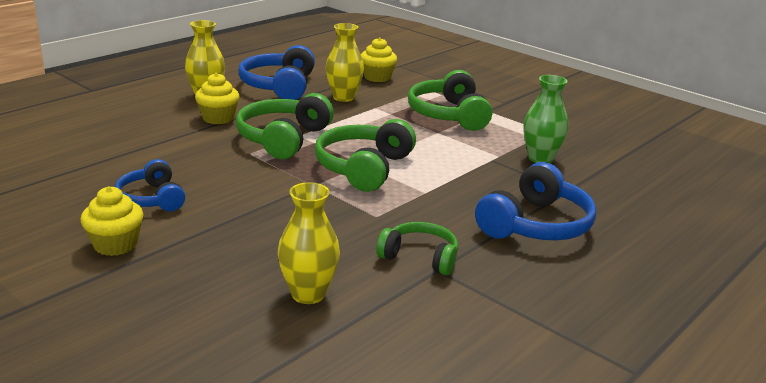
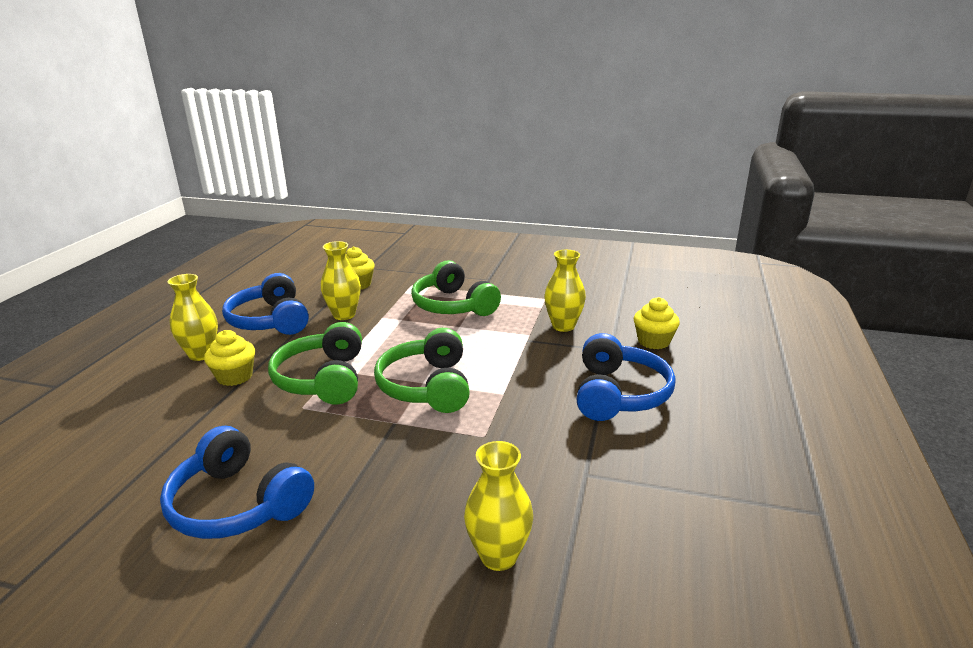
camera: 25 degrees left, 0 degrees up
(115, 244) = (241, 585): yellow cupcake -> yellow cupcake (653, 341)
(152, 198) = (238, 504): blue headphones -> blue headphones, size x1.60
(420, 257) = (560, 467): green headphones -> none
(540, 158) = (563, 326): green vase -> yellow vase

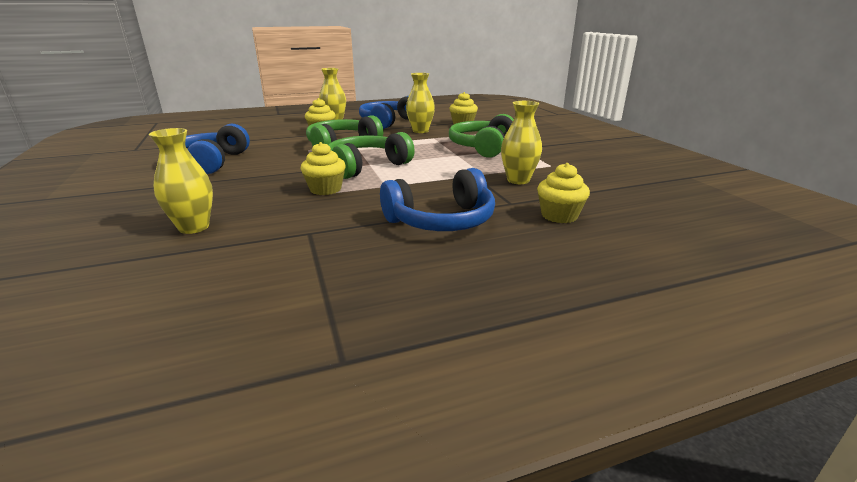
camera: 55 degrees right, 0 degrees up
(472, 433) = (325, 189): none -> yellow cupcake

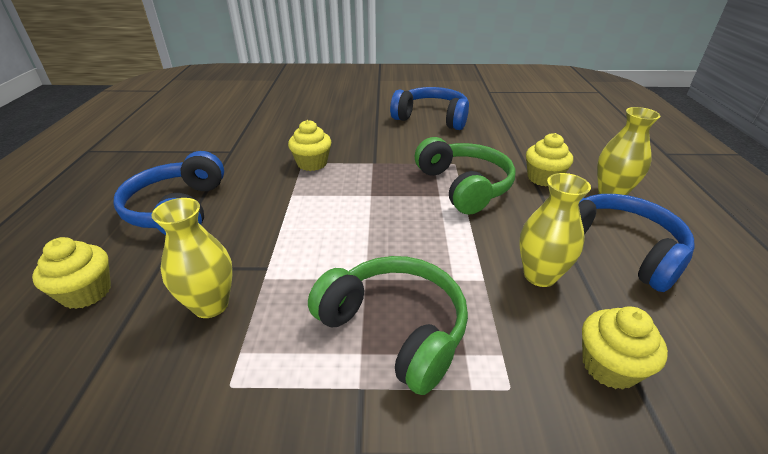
camera: 110 degrees right, 10 degrees up
(194, 227) = (284, 118): yellow vase -> none
(366, 166) = (364, 192): green headphones -> none

